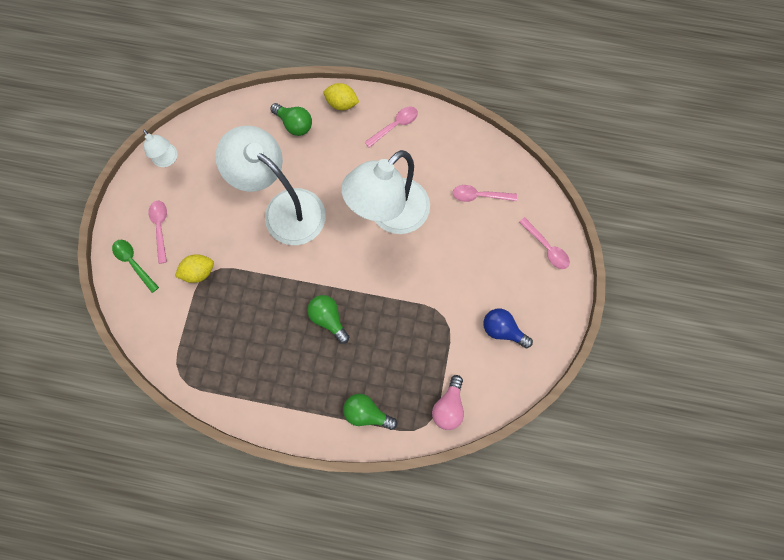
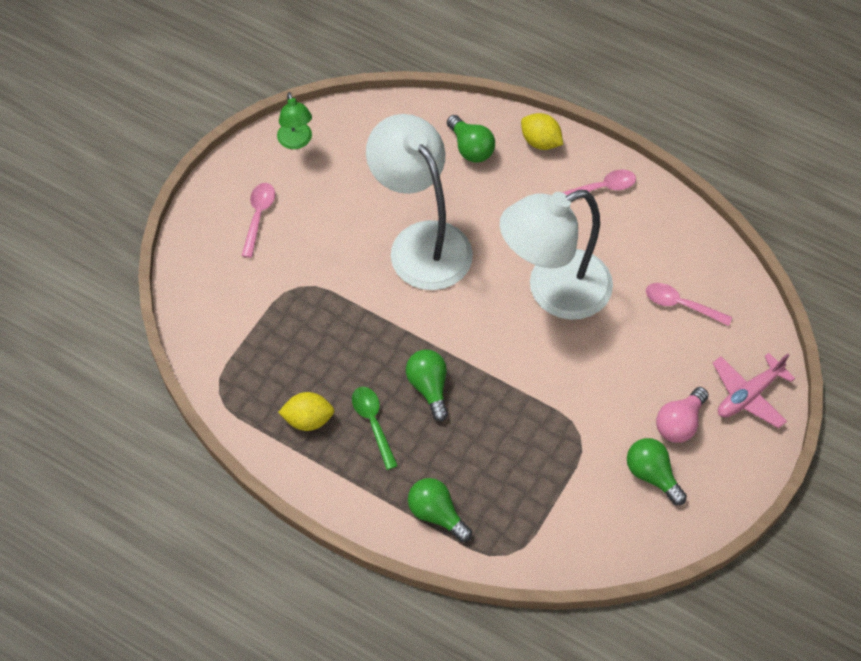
camera: 20 degrees right, 15 degrees down
(134, 263) = (211, 246): green spoon -> green spoon (373, 423)
(167, 160) = (296, 141): white lamp -> green lamp
(199, 272) = (287, 281): yellow lemon -> yellow lemon (308, 419)
(448, 406) = (546, 542): pink light bulb -> pink light bulb (679, 423)
(502, 330) = (652, 475): blue light bulb -> green light bulb
(546, 247) = (748, 395): pink spoon -> pink plane

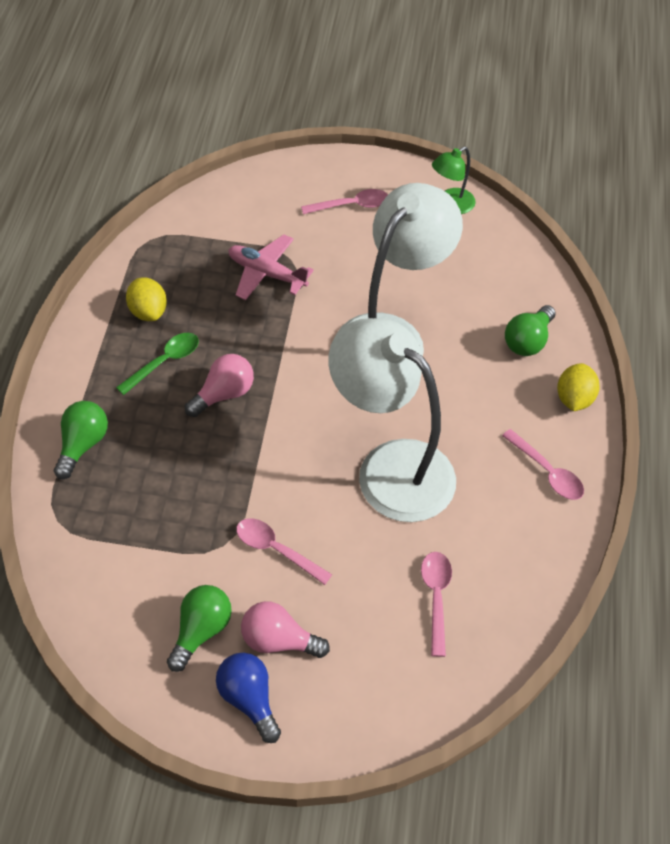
camera: 65 degrees right, 5 degrees down
(429, 387) = (223, 394): green light bulb -> pink light bulb
(599, 398) = (276, 550): none -> pink spoon
(721, 459) = (249, 699): none -> blue light bulb
(748, 395) = (348, 705): pink plane -> pink plane (266, 274)

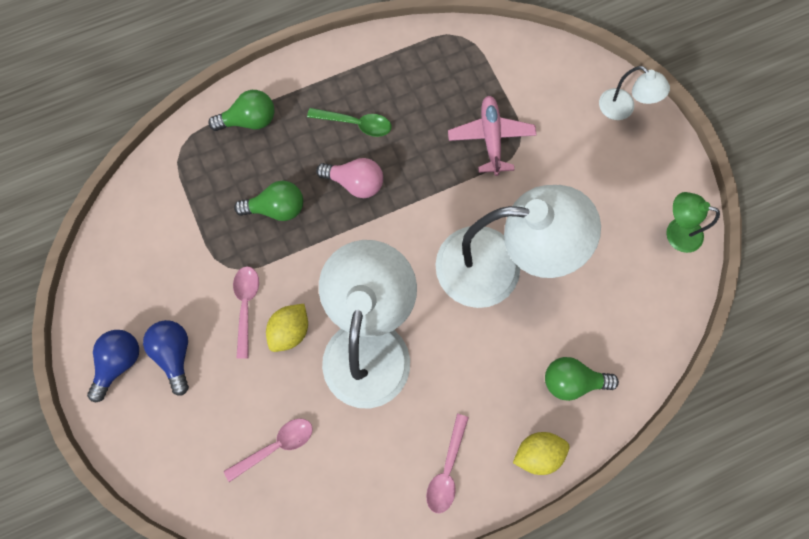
camera: 60 degrees right, 20 degrees up
(148, 311) = (393, 82): yellow lemon -> yellow lemon (290, 330)
(201, 631) = (152, 297): green light bulb -> green light bulb (277, 208)
(278, 640) = (175, 354): pink light bulb -> blue light bulb
(317, 176) = (622, 109): none -> white lamp
(351, 205) = (611, 155): pink spoon -> none

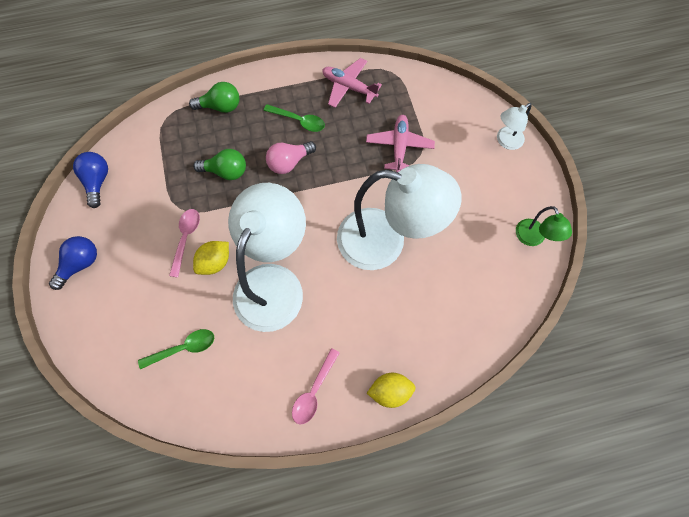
camera: 10 degrees right, 5 degrees down
(175, 354) = (124, 265): blue light bulb -> blue light bulb (98, 181)
(276, 446) = (183, 348): pink spoon -> green spoon
(355, 183) = (289, 162): pink light bulb -> pink light bulb turned 120 degrees clockwise
(411, 67) = (349, 87): none -> pink plane
(572, 380) = (428, 339): green light bulb -> none
(622, 109) = (505, 141): white lamp -> white lamp turned 90 degrees clockwise
(676, 232) = (533, 238): green lamp -> green lamp turned 135 degrees counterclockwise

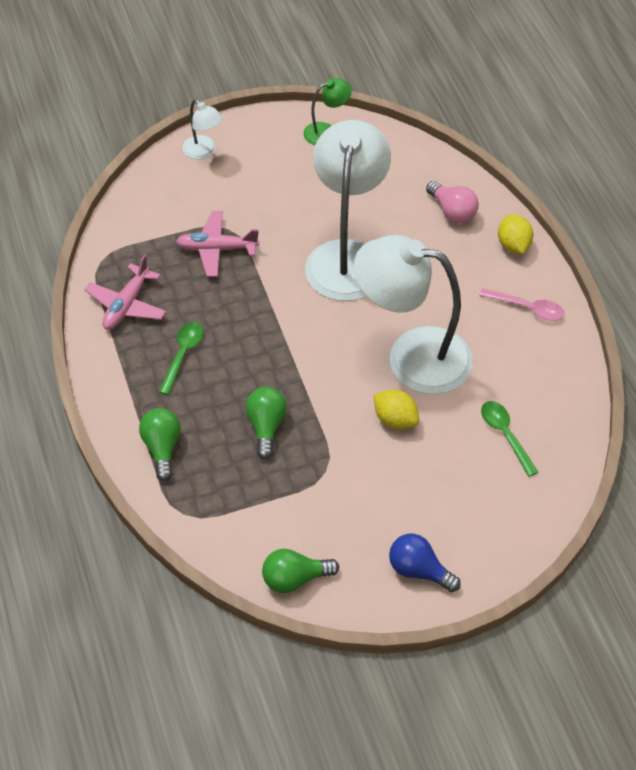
camera: 95 degrees left, 15 degrees down
(98, 181) = (295, 578): blue light bulb -> green light bulb
(186, 239) = (368, 456): pink spoon -> none
(289, 162) = (247, 359): pink light bulb -> pink light bulb (452, 211)

